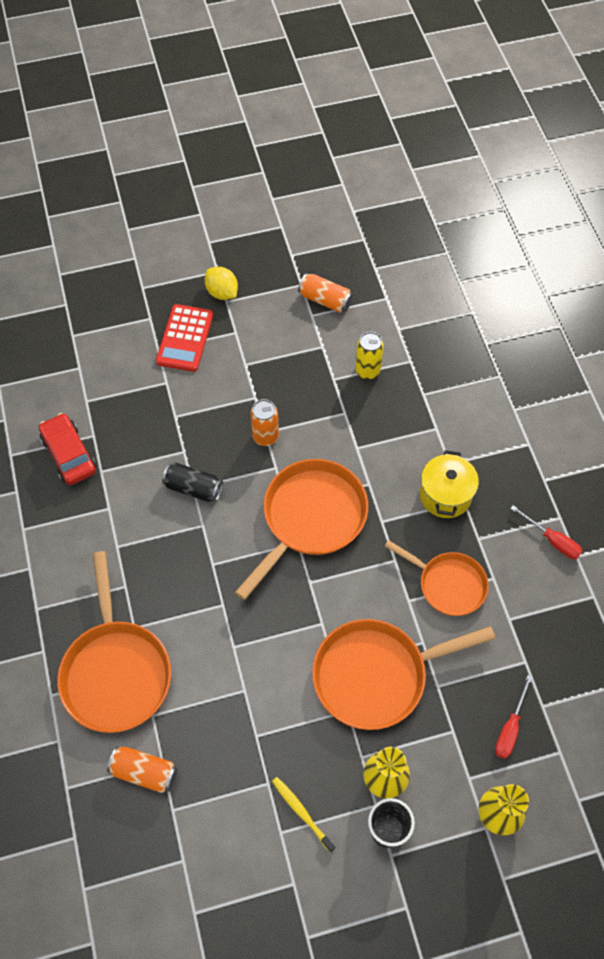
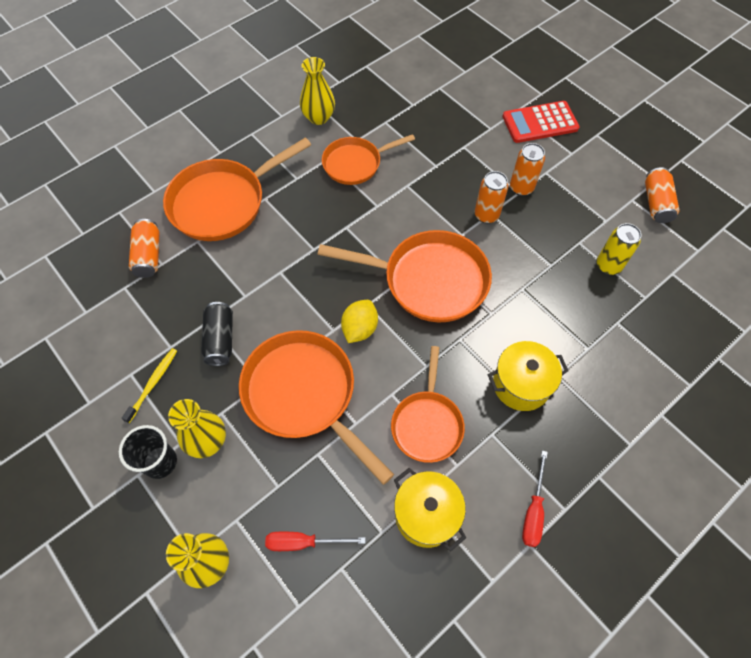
camera: 65 degrees right, 0 degrees up
(55, 532) = (319, 117): none -> yellow vase
(69, 454) = (387, 97): red car -> none
(139, 522) = (355, 163): none -> orange pan
(193, 488) = (407, 185): black can -> black can (220, 339)
(222, 292) = (603, 128): yellow lemon -> yellow lemon (359, 329)
(251, 393) = (521, 188): none -> orange can
(524, 621) = (426, 514): none -> yellow pot

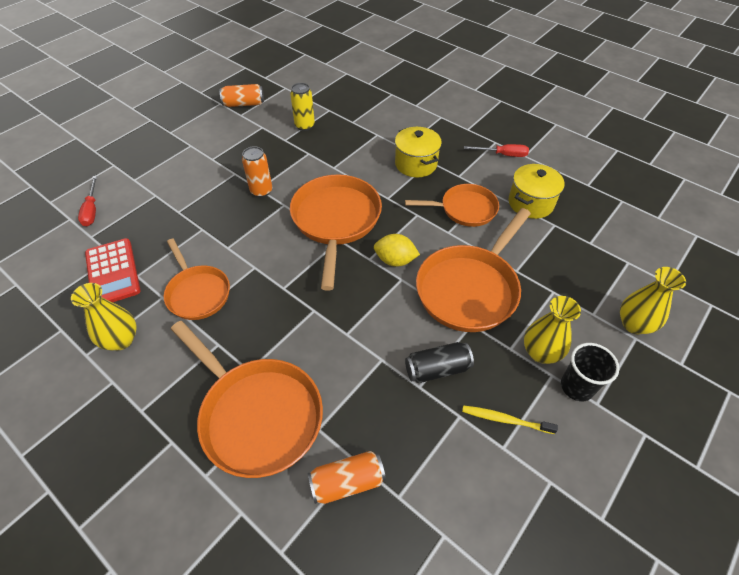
camera: 100 degrees left, 10 degrees down
(303, 542) = (585, 267): red screwdriver -> red screwdriver (92, 210)
(521, 188) = (230, 172): orange can -> none
(540, 123) = (152, 164): red calculator -> red calculator (113, 272)

